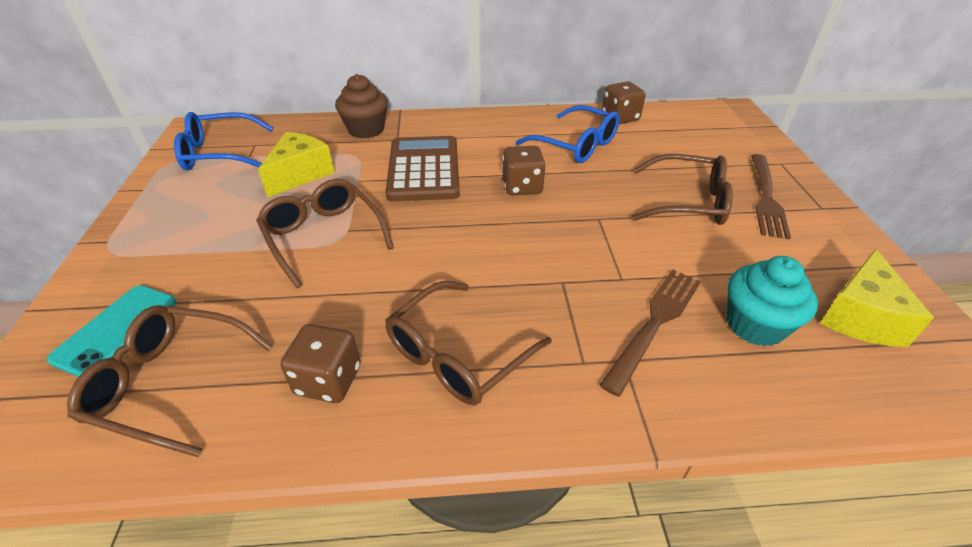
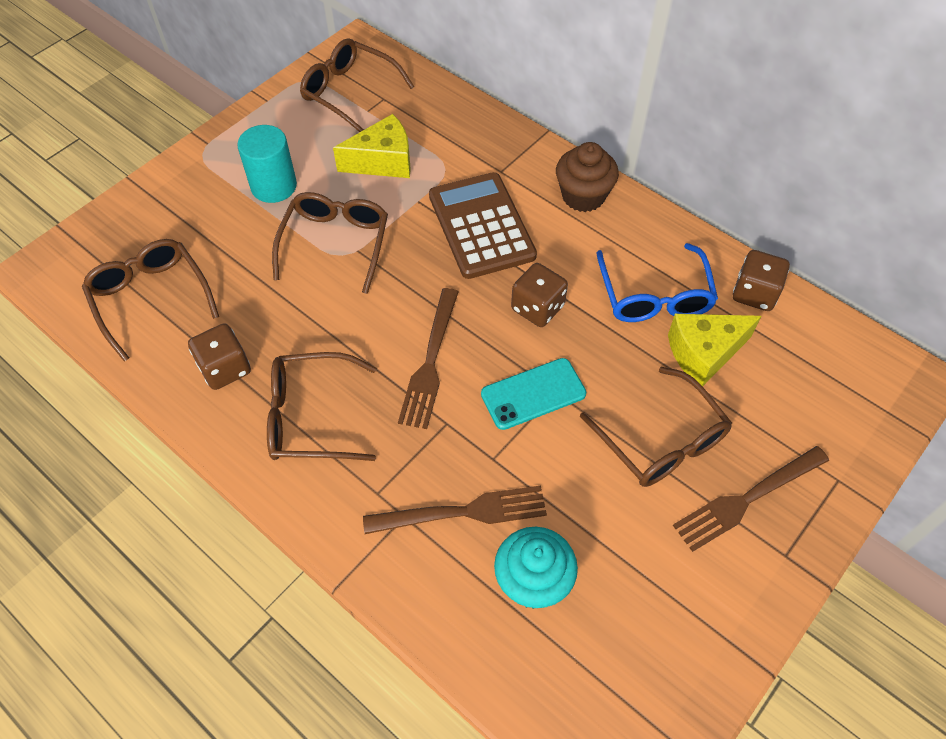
camera: 45 degrees right, 15 degrees up
(116, 330) = (156, 232): turquoise phone -> turquoise phone (533, 394)
(216, 233) = (274, 186): none -> turquoise cylinder
(220, 153) = (349, 92): blue glasses -> brown glasses
(366, 130) = (488, 139): brown cupcake -> brown cupcake (583, 196)
(424, 169) = (481, 226): brown calculator -> brown calculator turned 60 degrees counterclockwise
(499, 257) = (430, 363): none -> brown fork
(860, 316) = (628, 655): yellow cheese -> yellow cheese (704, 353)

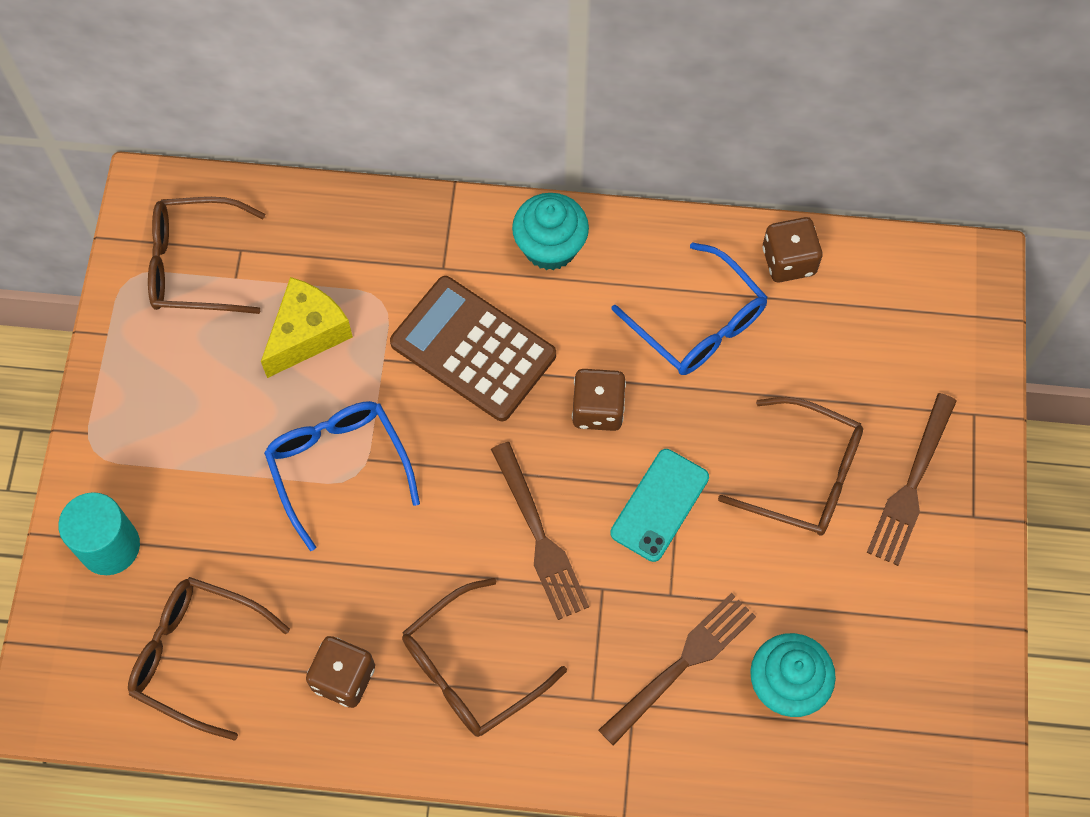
camera: 35 degrees left, 10 degrees up
(274, 186) = (212, 440): turquoise cylinder -> turquoise cylinder (109, 546)
(335, 244) = (338, 467): brown glasses -> blue glasses
(583, 196) = (550, 247): brown cupcake -> turquoise cupcake
(704, 353) = (784, 359): yellow cheese -> none

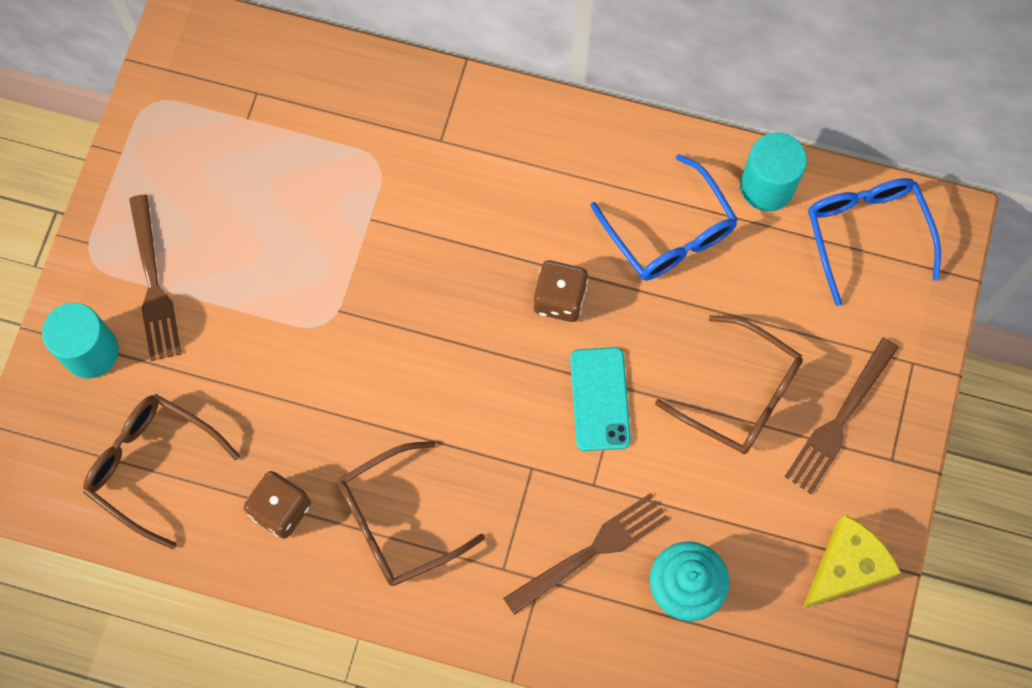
camera: 10 degrees right, 5 degrees up
(195, 265) = (212, 100): brown glasses -> none
(307, 334) = (304, 183): yellow cheese -> yellow cheese (845, 567)
(338, 467) = (310, 313): blue glasses -> blue glasses (866, 234)
(473, 349) = (454, 222): brown calculator -> none
(540, 537) = (483, 410): brown fork -> brown fork (154, 284)
(550, 247) = (544, 136): turquoise cupcake -> none
(659, 505) = (600, 399): turquoise phone -> turquoise phone turned 45 degrees counterclockwise
(788, 261) = (767, 186): brown dice -> turquoise cylinder

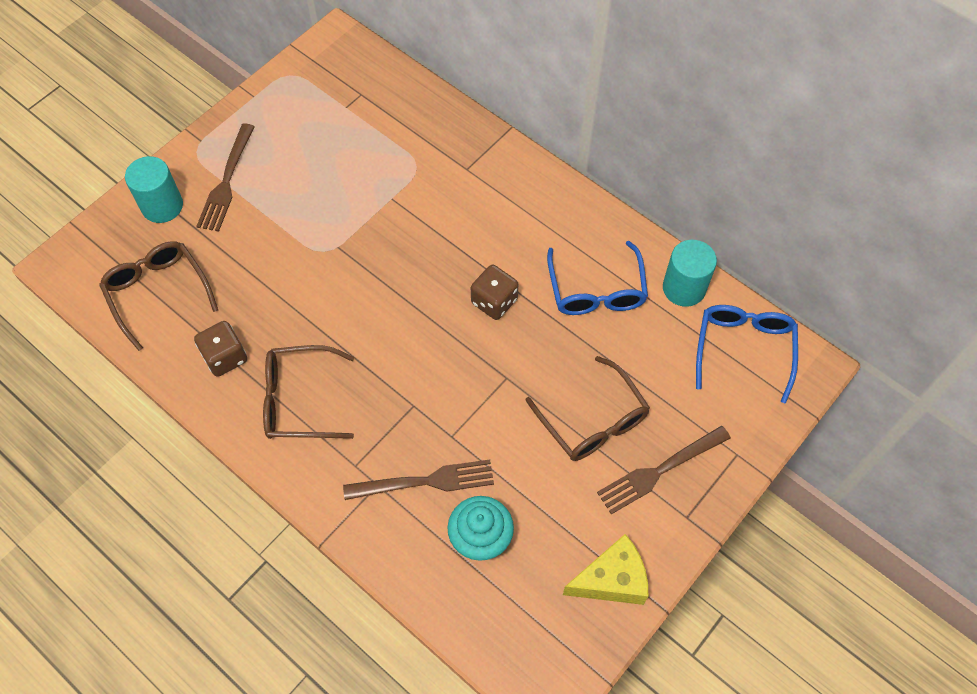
camera: 25 degrees right, 10 degrees down
(600, 399) = (487, 380): turquoise phone -> none

